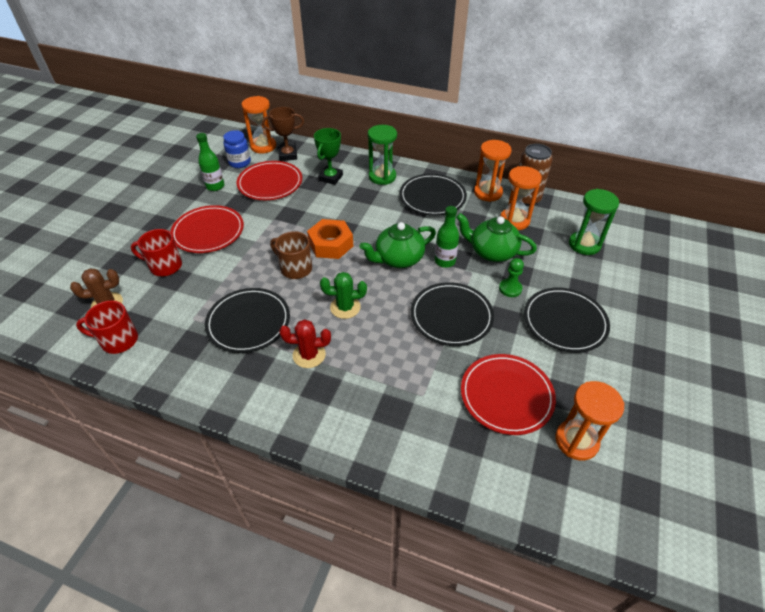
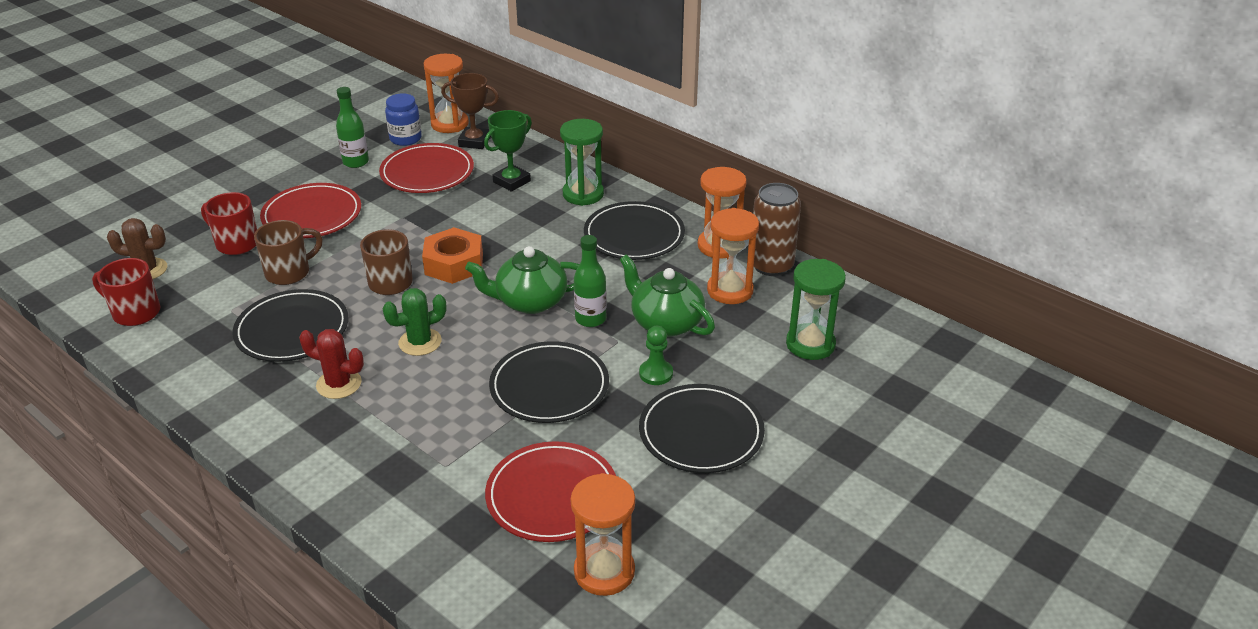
camera: 20 degrees right, 10 degrees down
(219, 279) = (289, 272): none -> brown mug
(345, 307) = (420, 342): green cactus -> green cactus turned 45 degrees counterclockwise

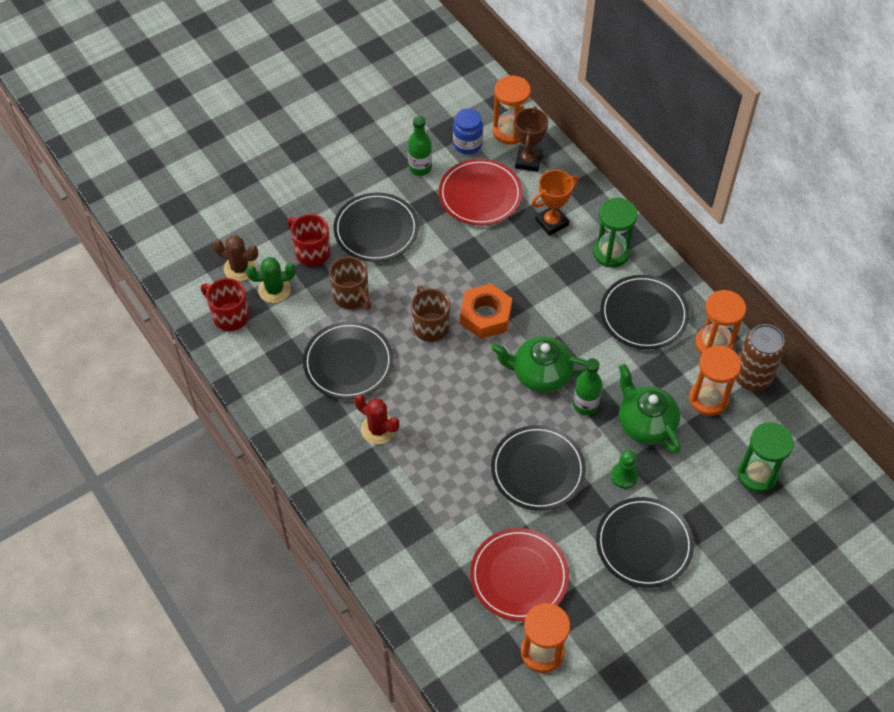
camera: 15 degrees right, 20 degrees up
(289, 272) = (351, 296): brown mug -> brown mug turned 75 degrees clockwise
(312, 215) = (376, 230): red plate -> black plate
(420, 342) = (445, 399): green cactus -> green cactus (274, 290)
(474, 142) = (528, 161): brown trophy -> brown trophy turned 75 degrees clockwise
(511, 181) = (552, 222): green trophy -> orange trophy

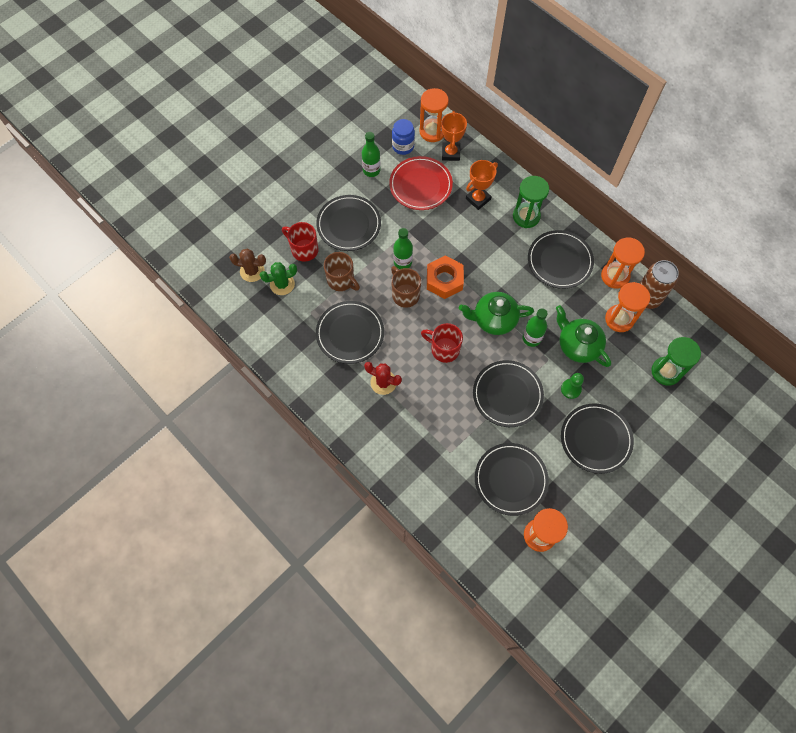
camera: 10 degrees left, 10 degrees up
(229, 316) = (252, 310): red mug -> red mug (444, 349)
(436, 286) = (402, 262): none -> green bottle
(519, 576) = (510, 479): red plate -> black plate
(528, 161) = (450, 153): brown trophy -> orange trophy

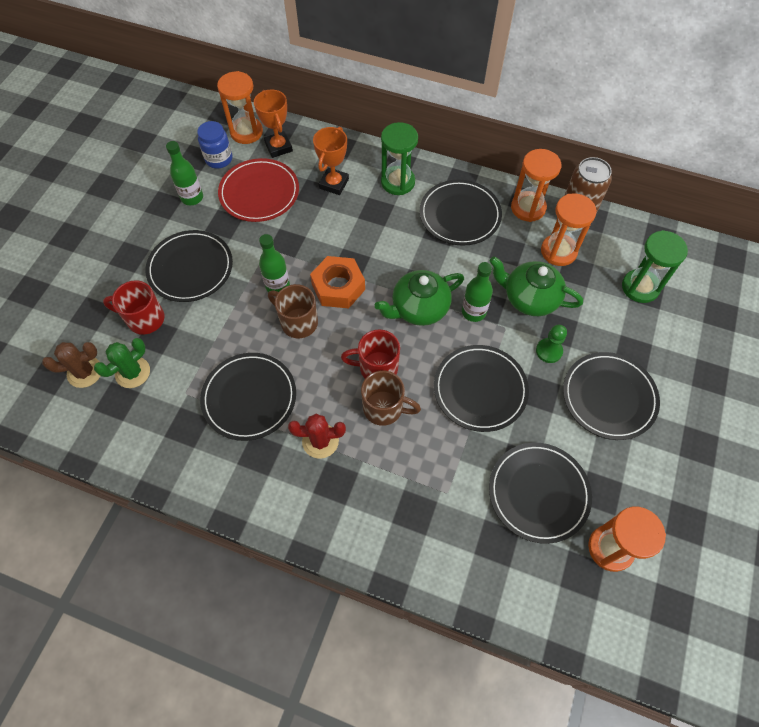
camera: 25 degrees left, 5 degrees down
(341, 280) = (210, 337): brown mug -> brown mug (384, 408)

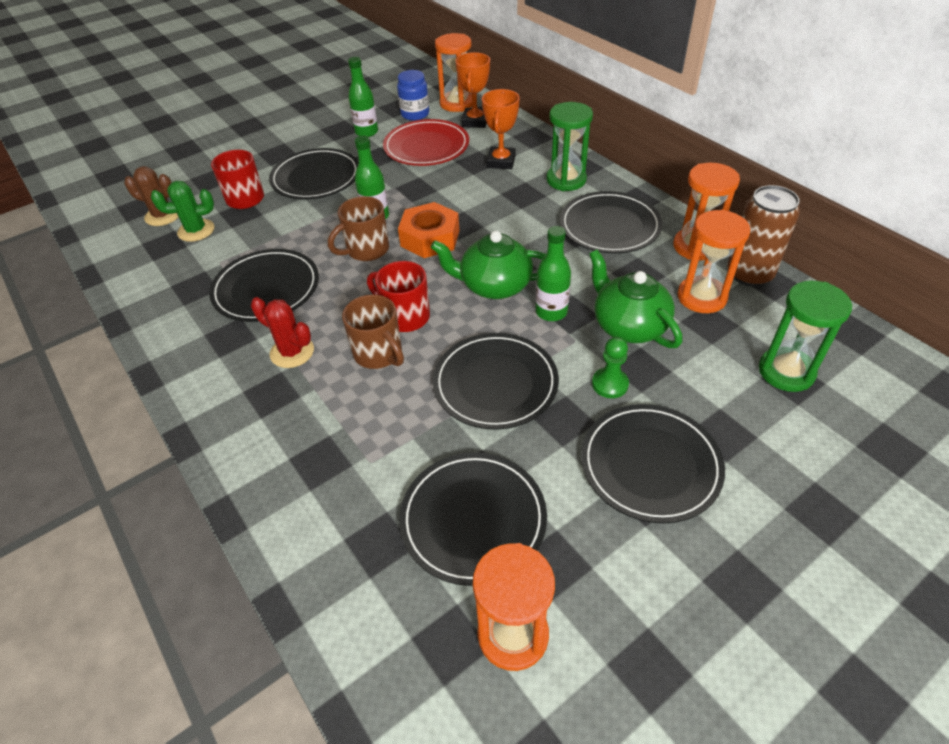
camera: 35 degrees right, 15 degrees down
(298, 322) = (366, 250): brown mug -> brown mug turned 105 degrees counterclockwise
(334, 184) = (501, 161): orange trophy -> orange trophy turned 45 degrees counterclockwise

